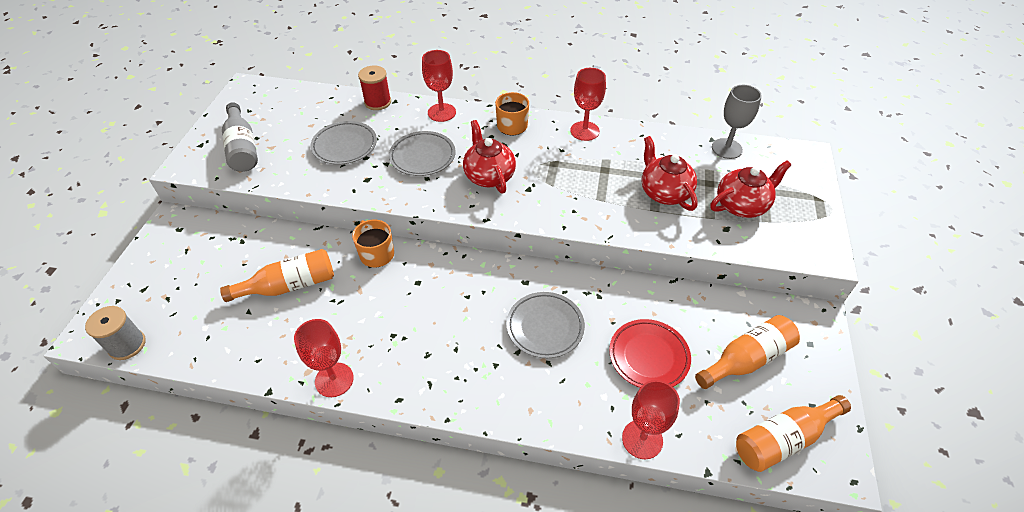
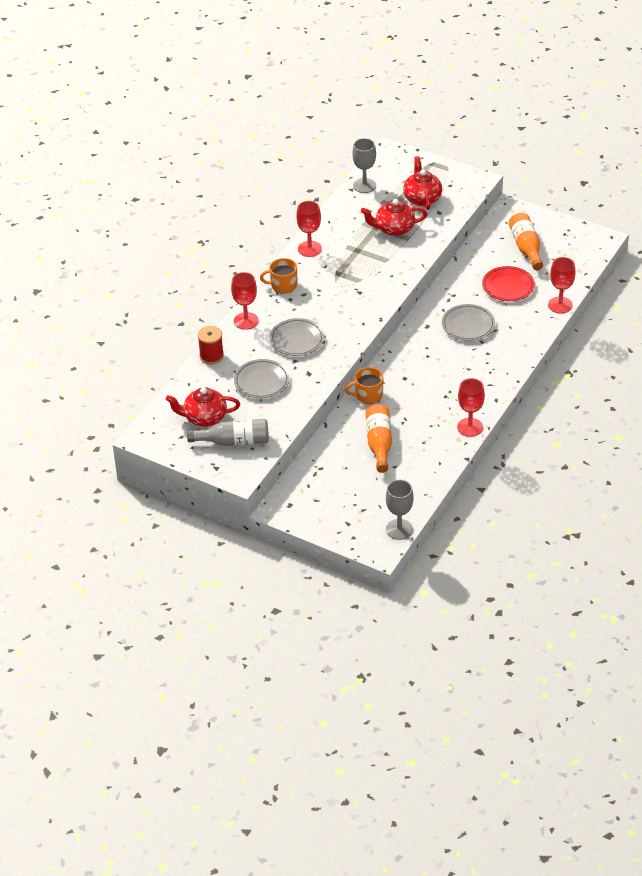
camera: 70 degrees left, 5 degrees down
(127, 345) = (399, 529): grey spool -> grey goblet
(489, 176) = (336, 309): red teapot -> red teapot (204, 418)
(783, 439) = (580, 252): orange bottle -> none

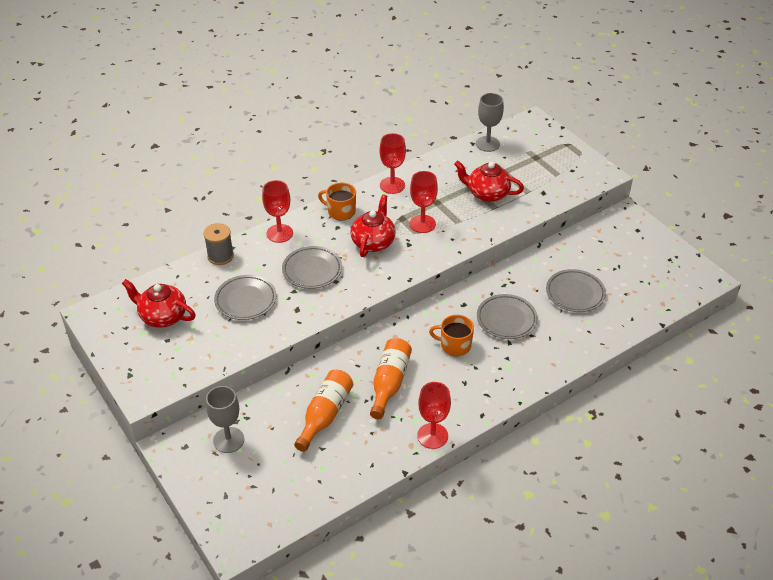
camera: 25 degrees right, 0 degrees up
(211, 356) = (220, 256): red spool -> grey spool
(234, 441) = (169, 353): grey bottle -> none
(368, 395) = (352, 356): orange mug -> orange mug (454, 345)
(399, 529) = (272, 528): grey goblet -> grey goblet (228, 440)
(422, 198) = (535, 174): red teapot -> red teapot (373, 242)
(508, 286) = (575, 293): red plate -> grey plate
(526, 247) = (619, 259): orange bottle -> orange bottle (389, 383)
(560, 305) = (619, 334): red goblet -> red goblet (422, 224)

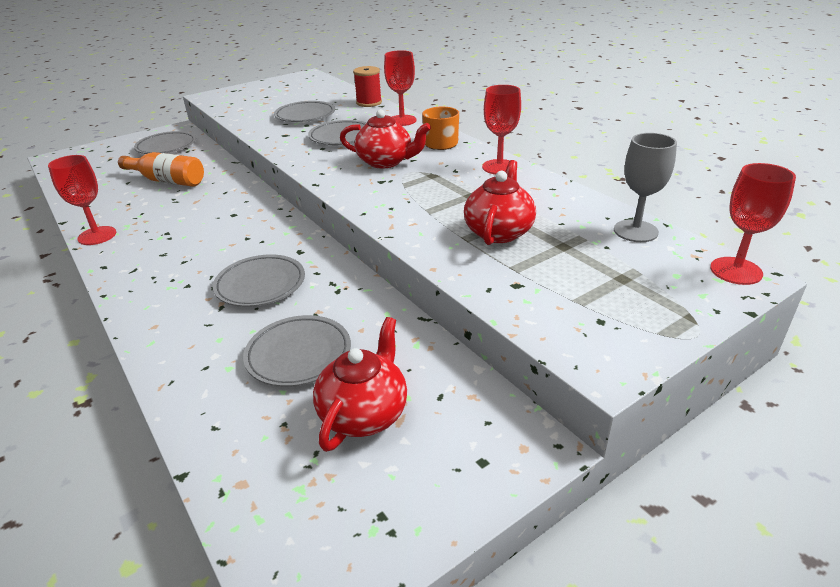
camera: 90 degrees right, 10 degrees down
(162, 316) = (295, 93): red teapot -> red teapot (364, 413)
(220, 256) = (369, 103): grey spool -> red spool
(228, 440) = (166, 147): grey goblet -> grey plate
(389, 383) = (190, 209): orange bottle -> none
(422, 224) = (421, 188): red goblet -> red goblet (736, 271)
(454, 345) = (228, 246): orange mug -> none

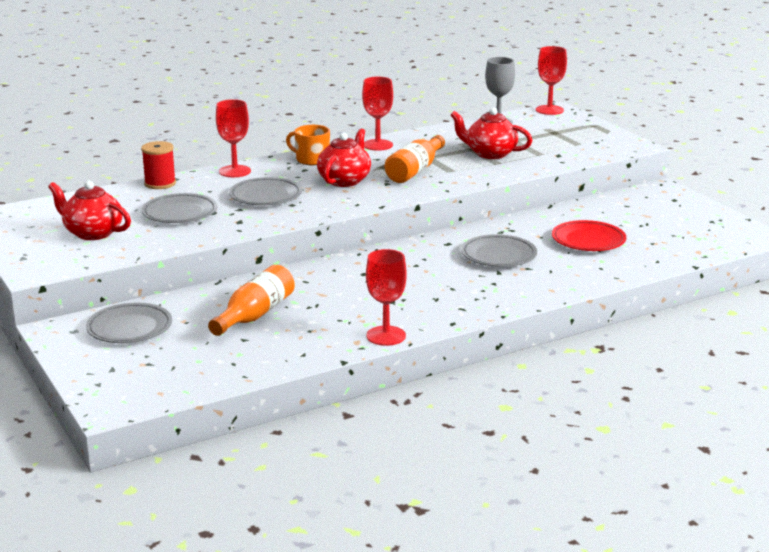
camera: 85 degrees left, 10 degrees down
(298, 355) = (588, 240): grey plate -> red plate
(364, 413) = (642, 223): red teapot -> red teapot (92, 233)
(422, 192) = (415, 171): none -> orange bottle

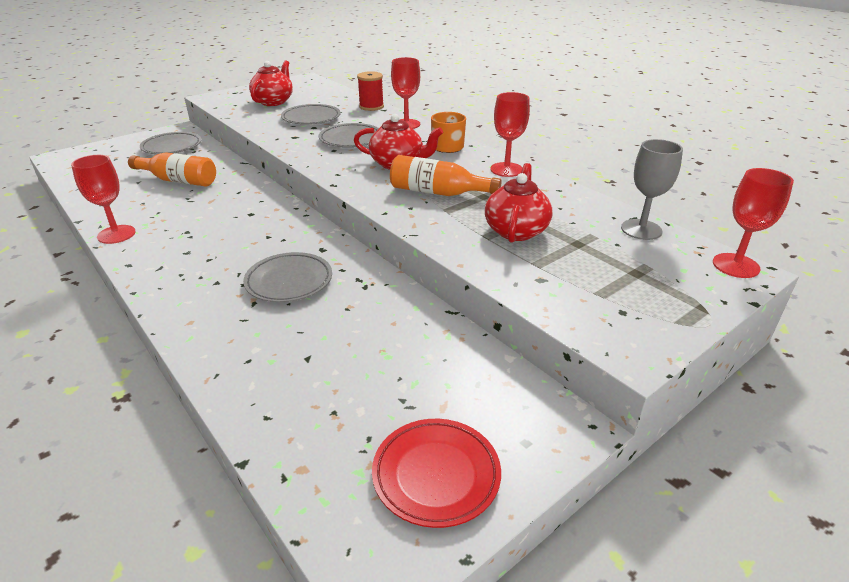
camera: 80 degrees right, 10 degrees up
(588, 240) = (337, 347): red plate -> red plate (436, 475)

